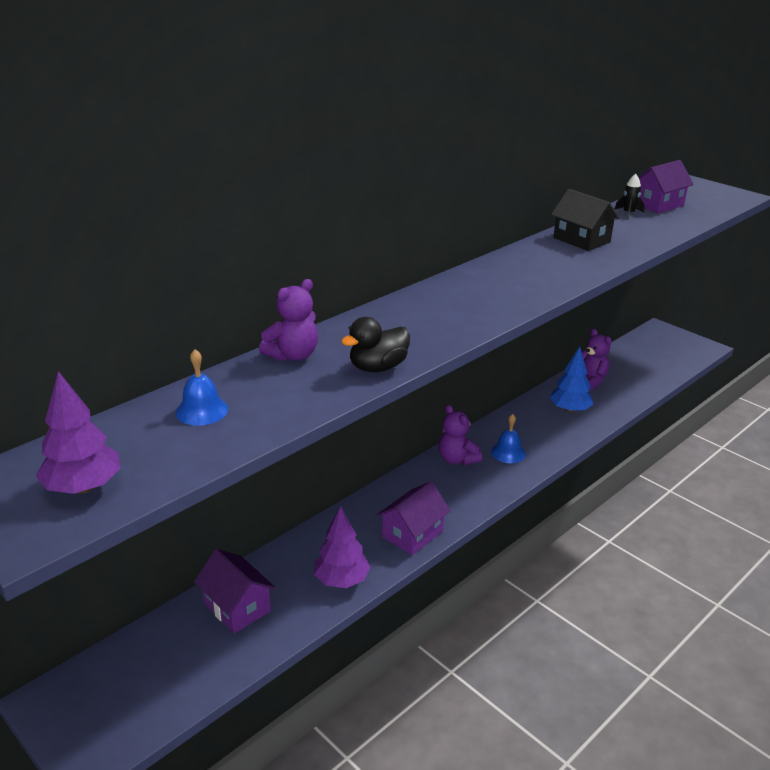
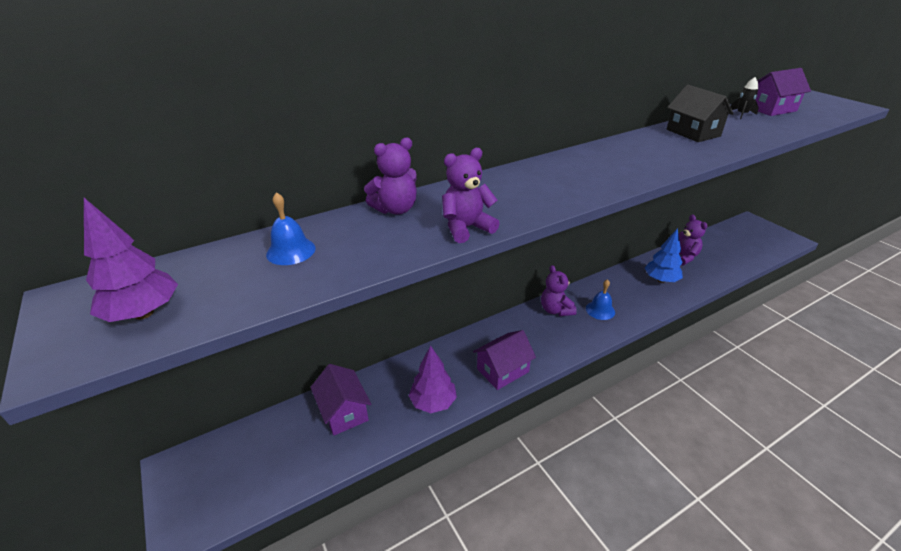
camera: 15 degrees right, 5 degrees up
(378, 367) = (466, 228): black duck -> purple teddy bear

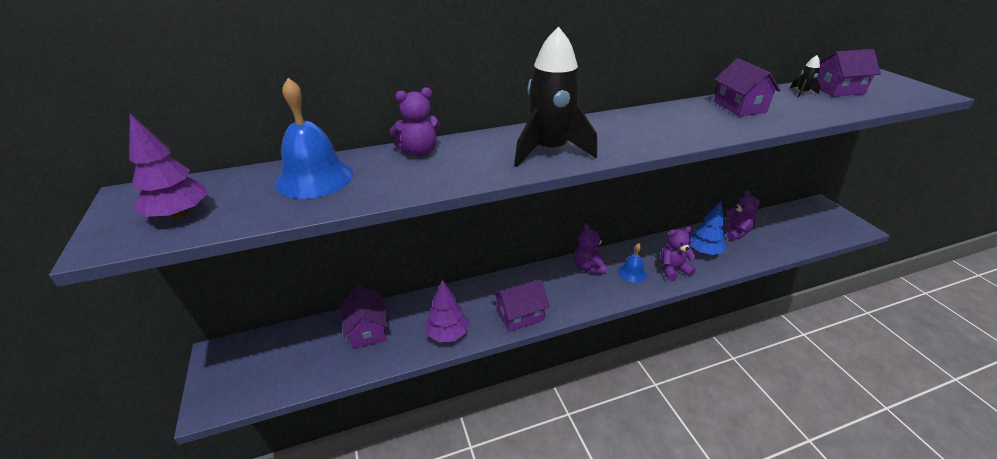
camera: 10 degrees right, 0 degrees up
(291, 251) = (315, 178): blue bell -> blue bell, size x1.78
(466, 228) = (473, 175): purple teddy bear -> purple teddy bear (673, 270)
(533, 194) = (549, 150): none -> black rocket
(693, 133) = (739, 107): black house -> purple house

